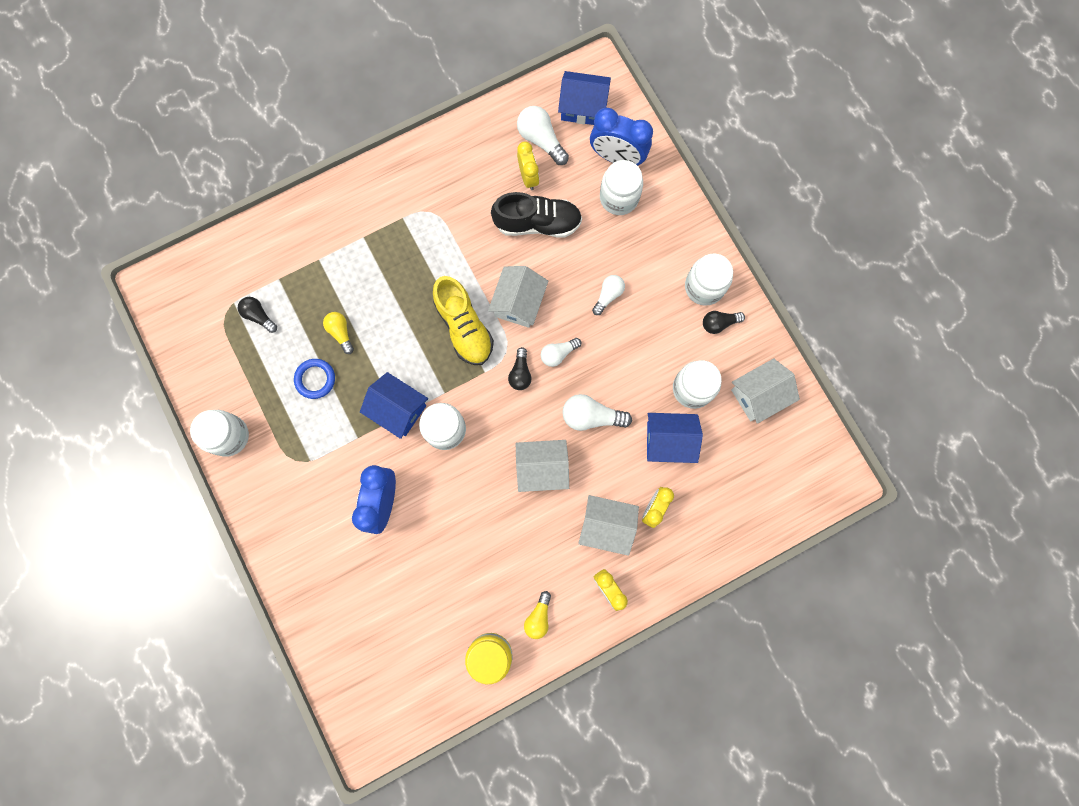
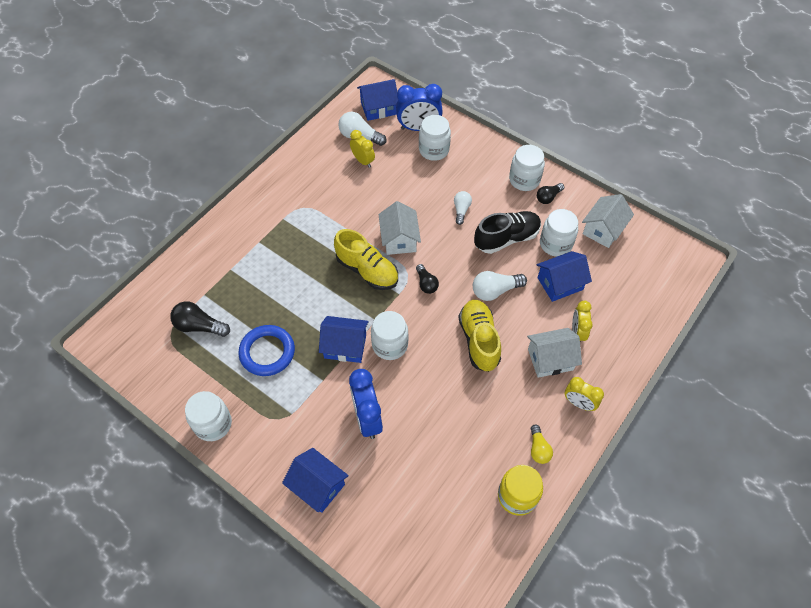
camera: 25 degrees left, 20 degrees down
(259, 316) = (199, 326): black light bulb -> black light bulb, size x1.54
(302, 550) = (317, 486): none -> blue house
(315, 379) = (267, 352): blue ring -> blue ring, size x1.55
(341, 332) = (272, 311): yellow light bulb -> none
(537, 223) = (385, 185): black shoe -> black shoe (506, 238)
(542, 468) = (479, 340): white house -> yellow shoe
(558, 354) = (447, 260): white light bulb -> none

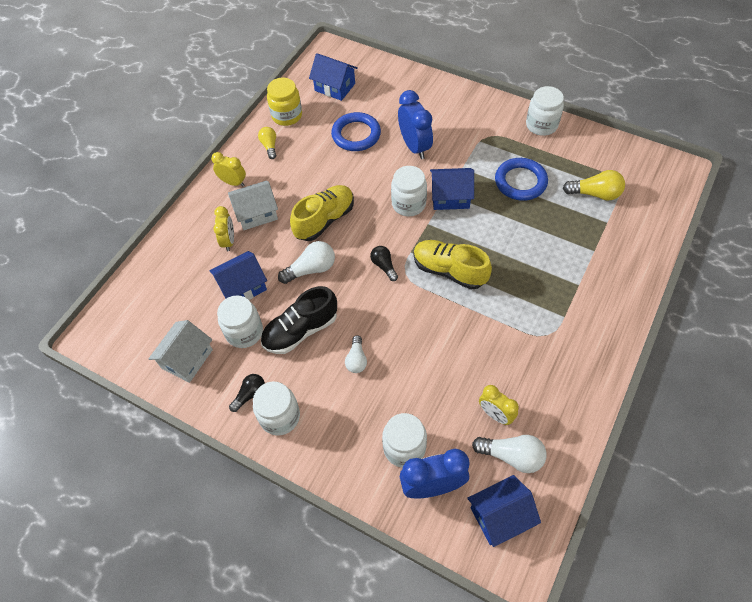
camera: 175 degrees right, 0 degrees up
(199, 326) = (595, 194): black light bulb -> yellow light bulb
(317, 486) = (441, 100): blue house -> blue house (335, 87)
(399, 239) = (423, 311): white house -> none
(433, 448) = (356, 135): none -> blue ring
(479, 340) = (324, 220): yellow shoe -> yellow shoe turned 120 degrees counterclockwise

